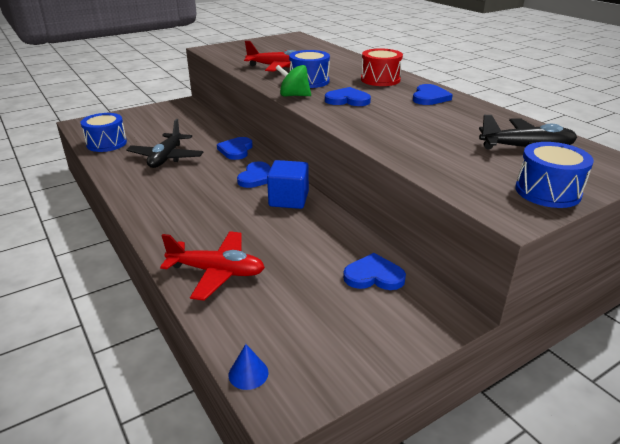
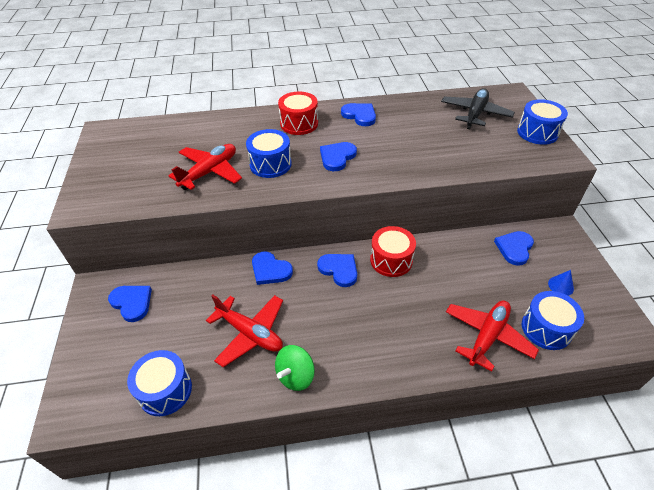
camera: 65 degrees left, 15 degrees up
(166, 158) = (250, 333): black plane -> red plane
(175, 116) = (132, 303): none -> blue heart
(248, 373) = (607, 345): blue cone -> blue cone (560, 286)
(250, 315) = (546, 328): none -> blue drum
(288, 199) = (391, 260): blue cube -> red drum
(294, 95) = (304, 185): green spinning top -> green spinning top (295, 376)

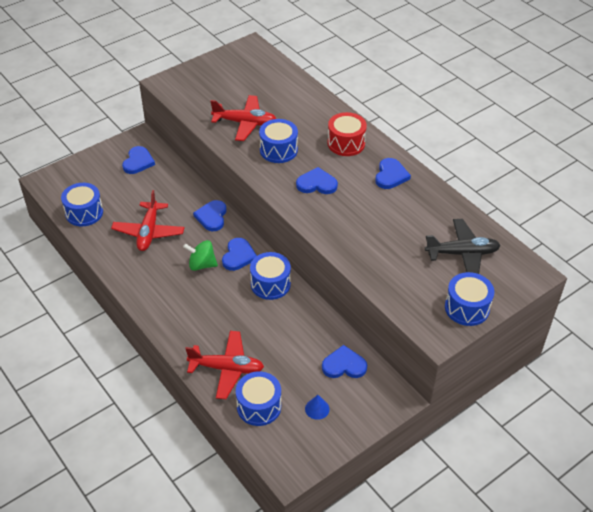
camera: 60 degrees right, 0 degrees up
(295, 376) = (129, 270): green spinning top -> green spinning top (202, 264)
(391, 260) = (270, 284): red drum -> blue drum

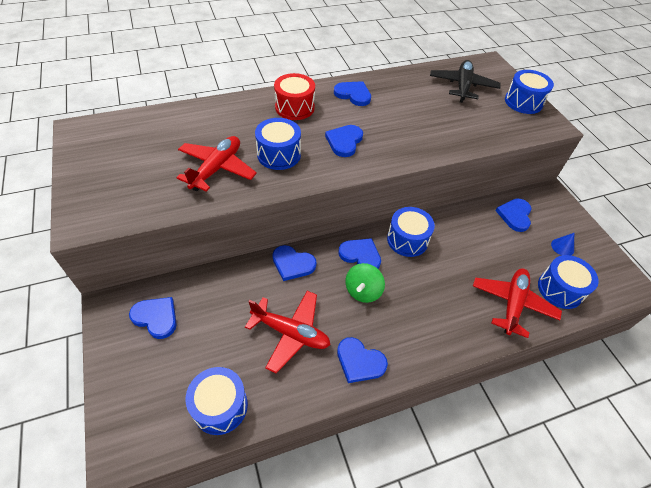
camera: 75 degrees left, 5 degrees up
(137, 275) = (359, 361): none -> blue heart

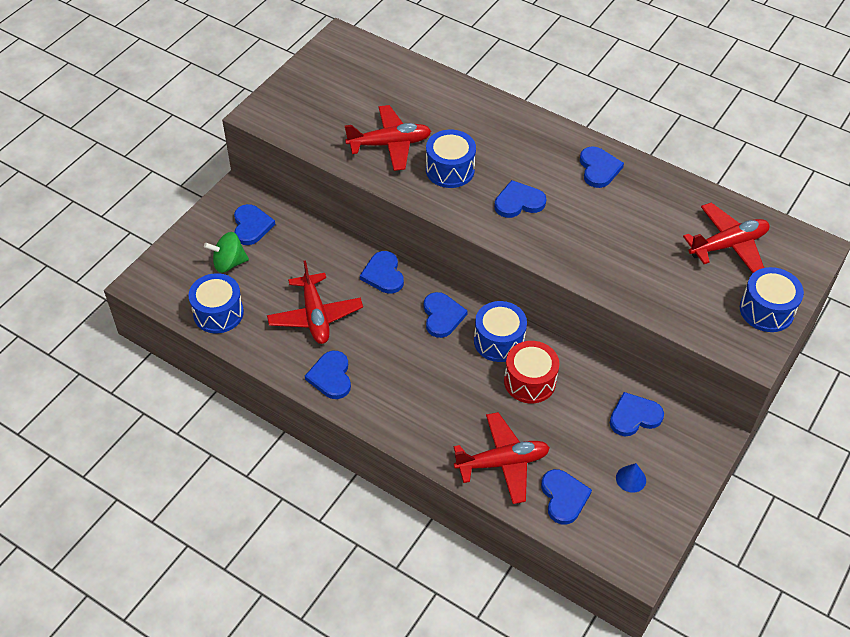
camera: 55 degrees right, 0 degrees up
(294, 107) = (525, 141): red drum -> red drum (529, 381)
(363, 291) = (403, 340): green spinning top -> green spinning top (229, 263)
(462, 86) = (728, 245): black plane -> red plane
(560, 289) = (564, 497): blue drum -> blue heart

